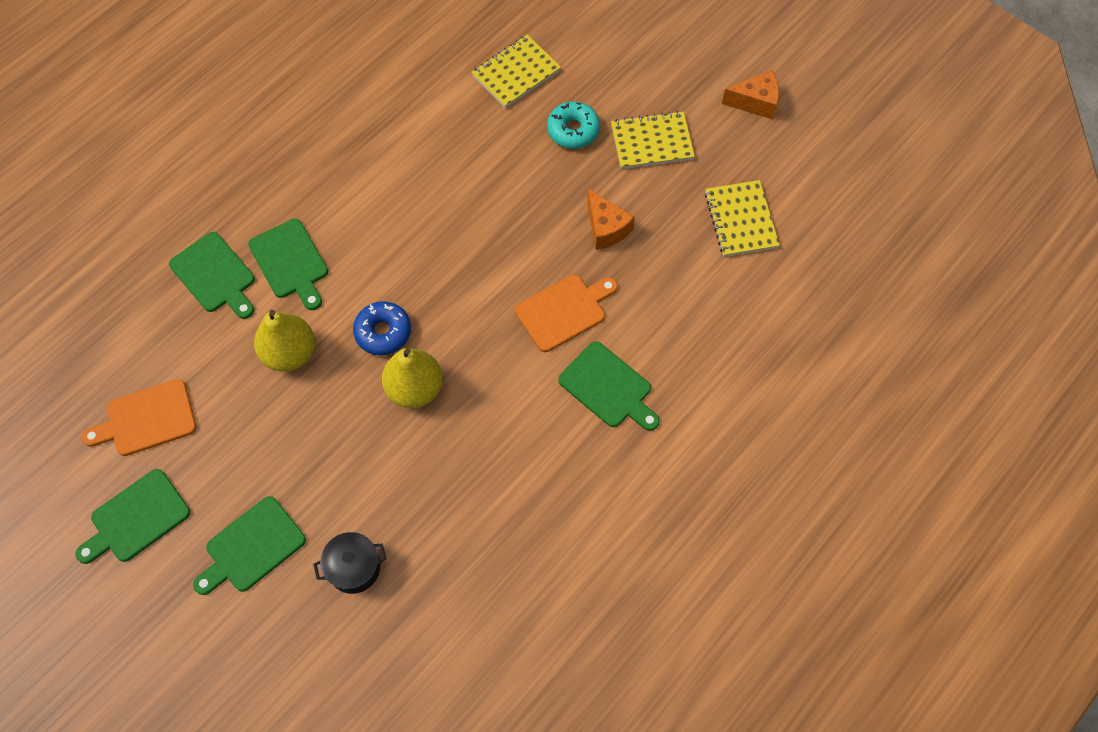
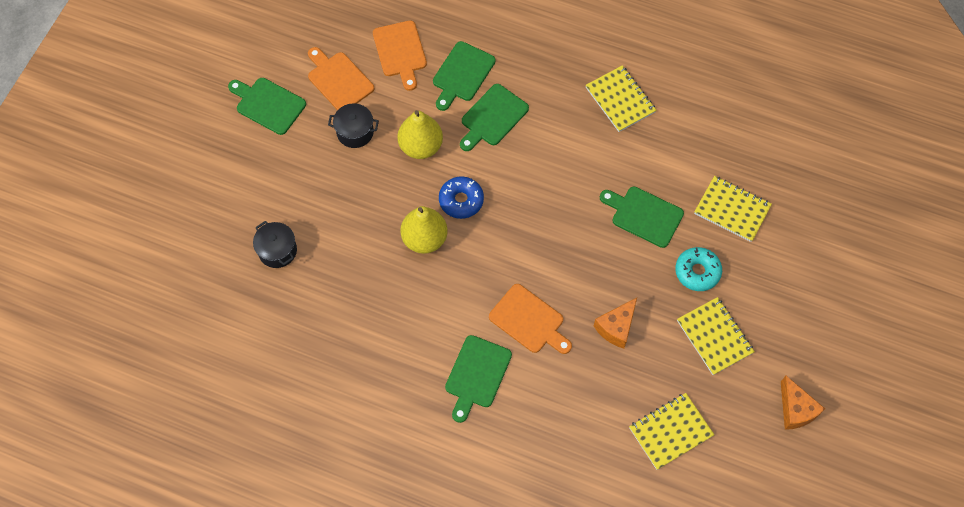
camera: 70 degrees right, 0 degrees up
(145, 334) = (400, 52): none -> orange cutting board
(232, 423) = (355, 132): none -> black pot
(252, 547) = (271, 181): green cutting board -> green cutting board (644, 215)
(334, 126) = (620, 100): none -> yellow notebook

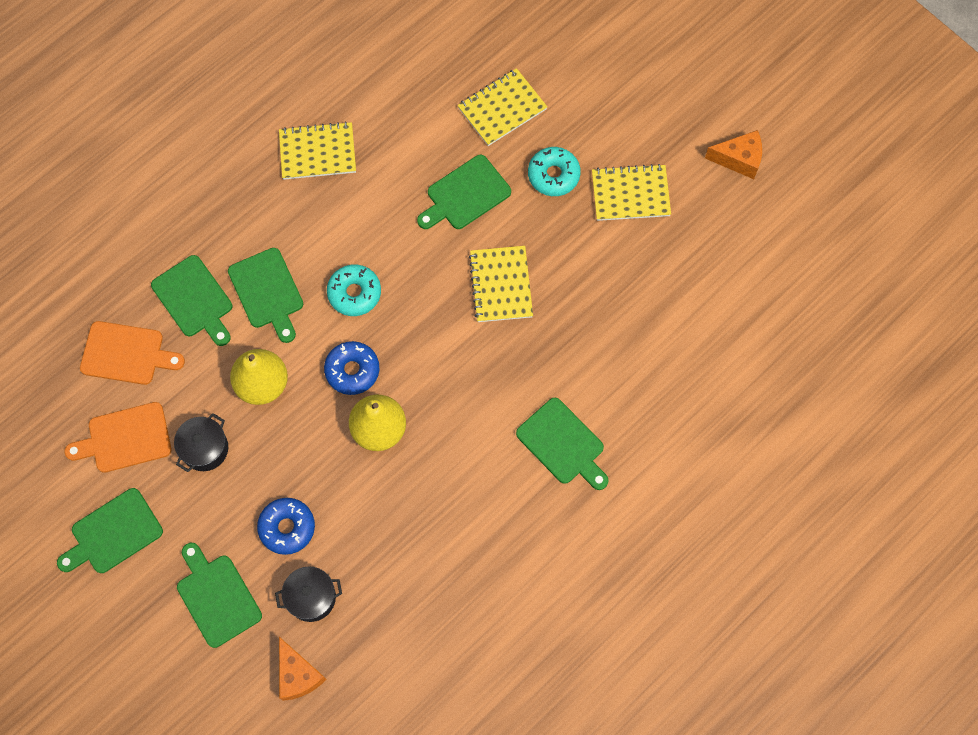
camera: 65 degrees left, 5 degrees up
(251, 189) = (217, 597): none -> green cutting board
(322, 211) = (287, 528): none -> blue donut
(522, 175) = (354, 293): none -> turquoise donut
(529, 320) = (527, 363): orange cutting board -> none
(616, 327) = (576, 281): orange cheese -> orange cheese (298, 674)
(670, 431) = (709, 284): yellow notebook -> yellow notebook (500, 285)

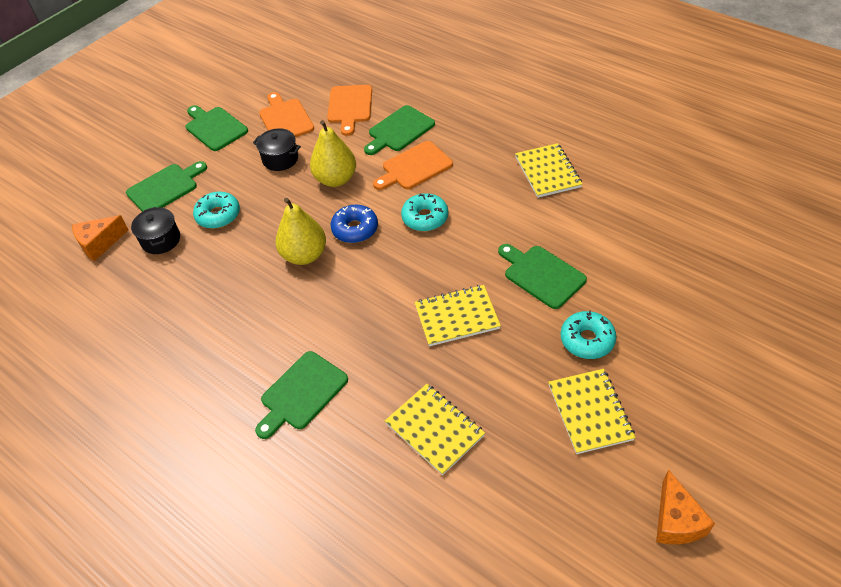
camera: 85 degrees right, 20 degrees down
(267, 292) = (414, 167): green cutting board -> orange cutting board
(287, 528) = (218, 215): blue donut -> turquoise donut
(502, 108) = (643, 287): yellow notebook -> yellow notebook (435, 429)

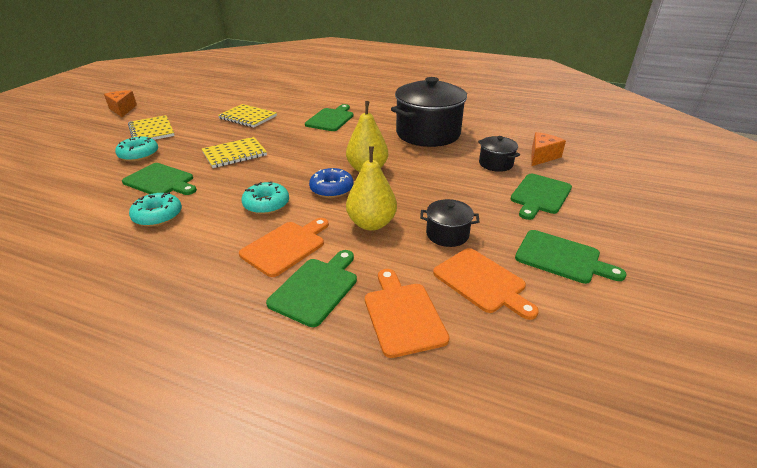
camera: 160 degrees right, 15 degrees down
(188, 318) = (428, 134): none -> black pot
(218, 215) = (465, 183): turquoise donut -> turquoise donut (158, 216)
(547, 172) = (120, 262): yellow notebook -> none

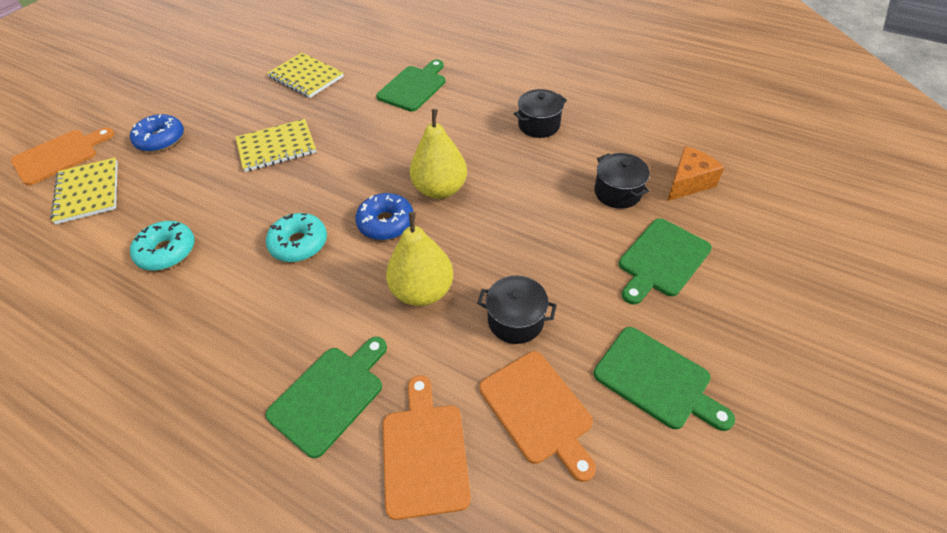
camera: 10 degrees right, 15 degrees up
(122, 109) = (153, 53): orange cheese -> none
(139, 155) = (161, 140): turquoise donut -> blue donut
(151, 131) = (182, 96): yellow notebook -> yellow notebook (88, 192)
(161, 181) = (179, 190): green cutting board -> none
(285, 246) = (308, 320): orange cutting board -> orange cutting board (59, 155)
(428, 134) = (539, 125): black pot -> black pot, size x0.47

